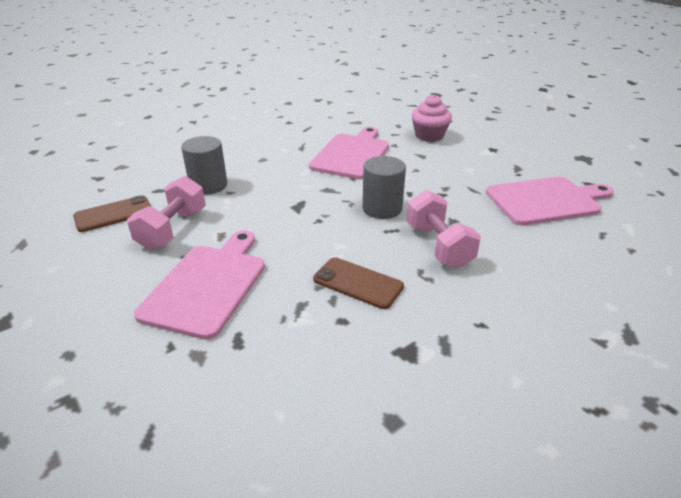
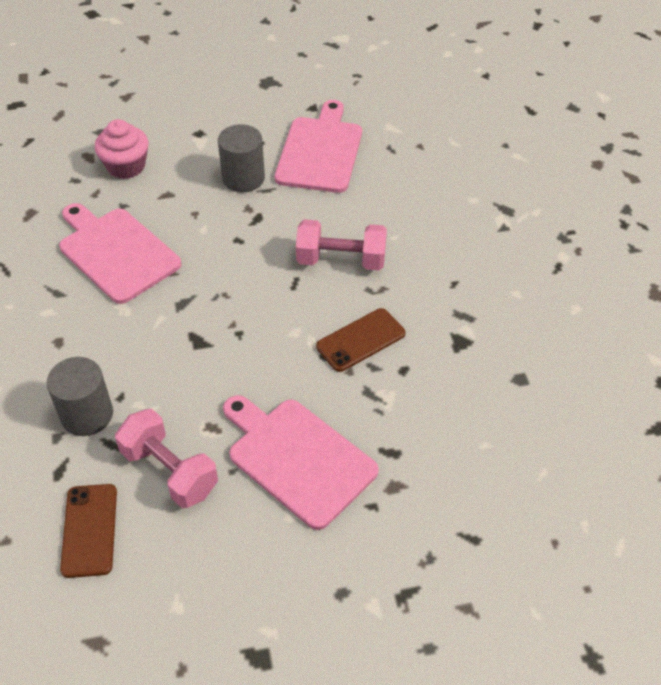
camera: 65 degrees left, 15 degrees up
(382, 208) = (252, 273): grey cylinder -> grey cylinder (243, 178)

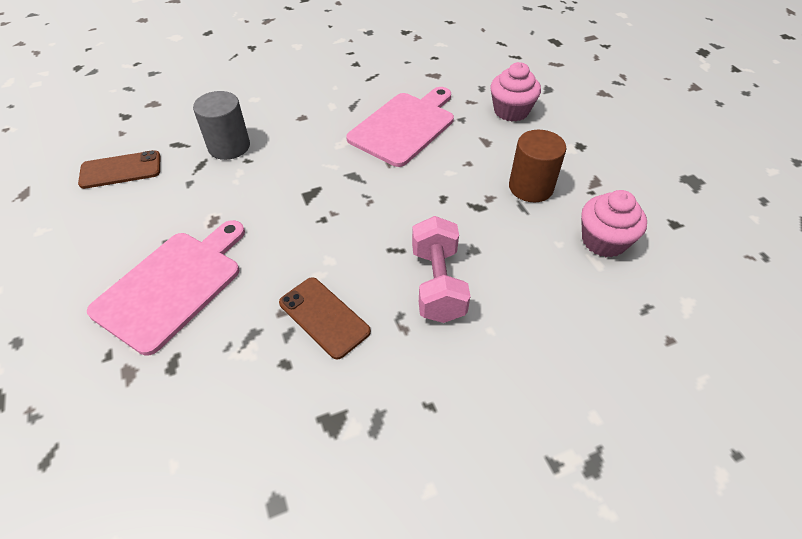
camera: 80 degrees right, 0 degrees up
(170, 471) = (169, 202): pink dumbbell -> none
(243, 178) = (531, 187): grey cylinder -> brown cylinder
(320, 151) = (603, 241): pink cutting board -> pink cupcake

